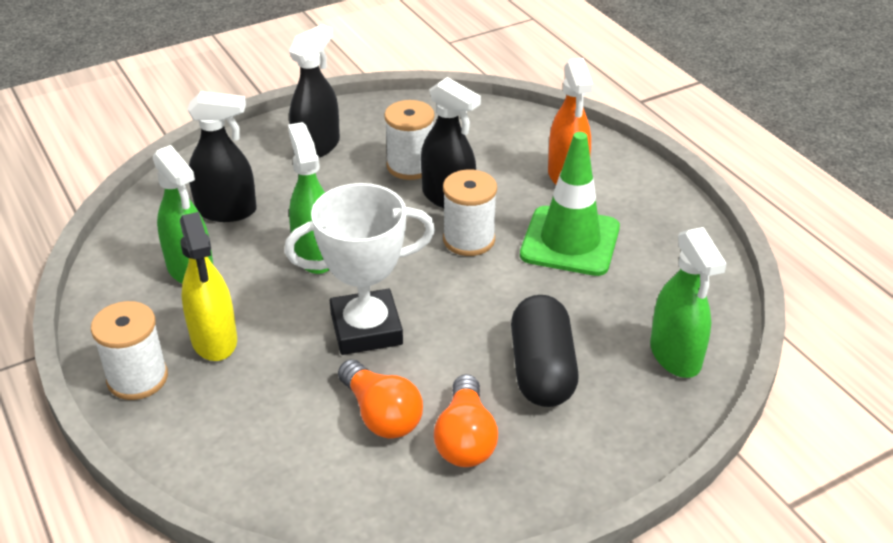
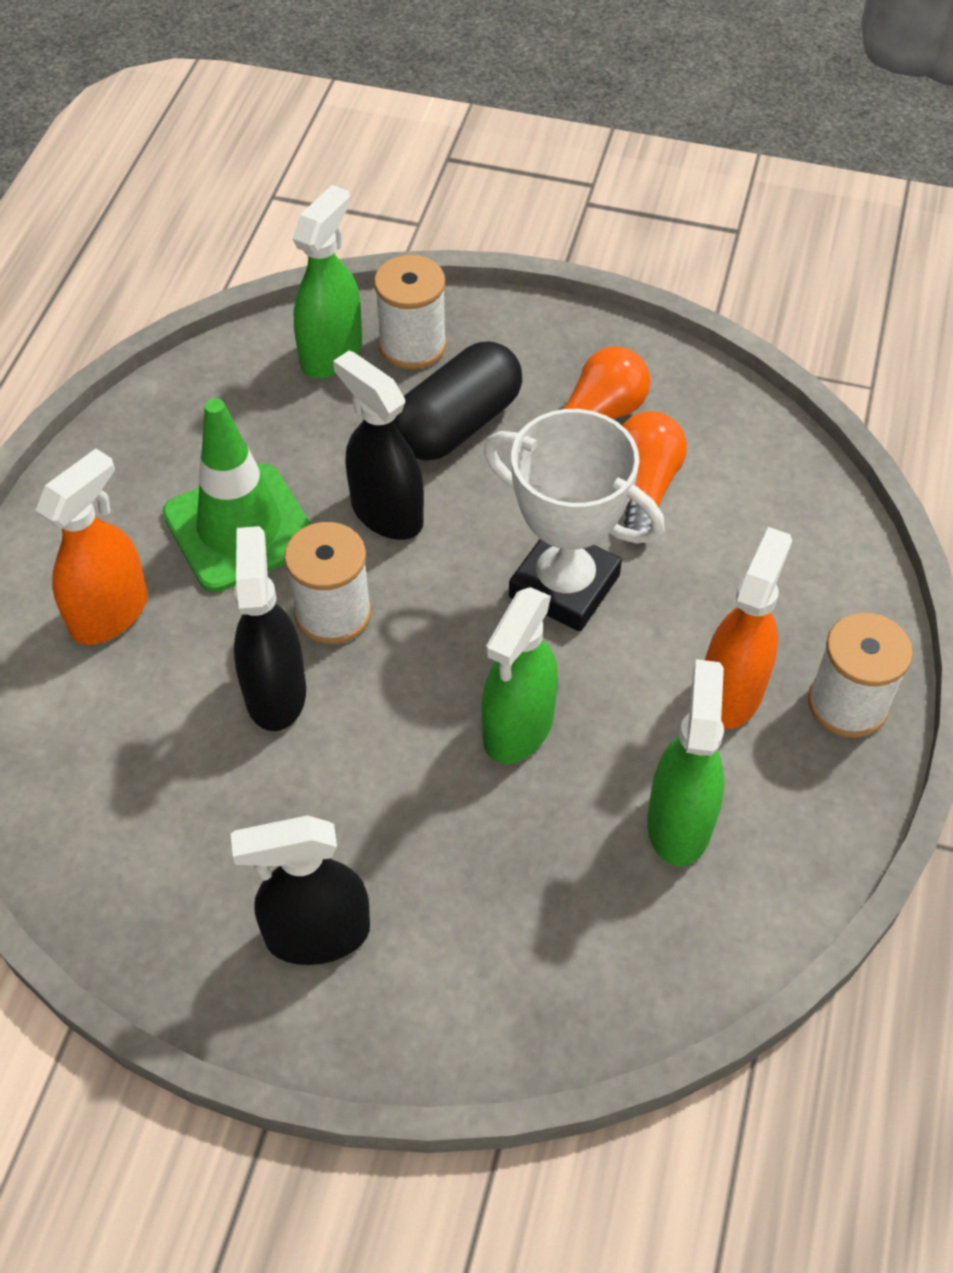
camera: 135 degrees left, 15 degrees up
(214, 340) = (731, 692): yellow spray bottle -> orange spray bottle
(227, 211) = (552, 898): black spray bottle -> black spray bottle (386, 513)
(410, 166) = (250, 785): white spool -> white spool (412, 345)

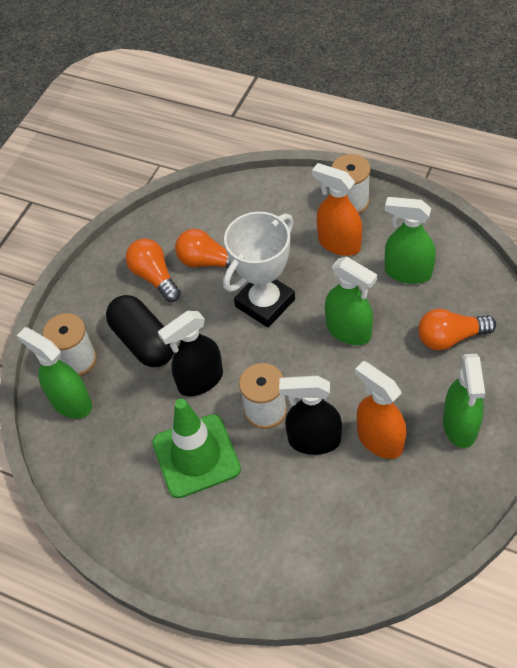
camera: 75 degrees left, 0 degrees up
(110, 613) = (246, 527): orange spray bottle -> orange spray bottle (379, 440)
(317, 934) = (460, 426): black spray bottle -> green spray bottle
(523, 910) = (450, 338): none -> orange light bulb

